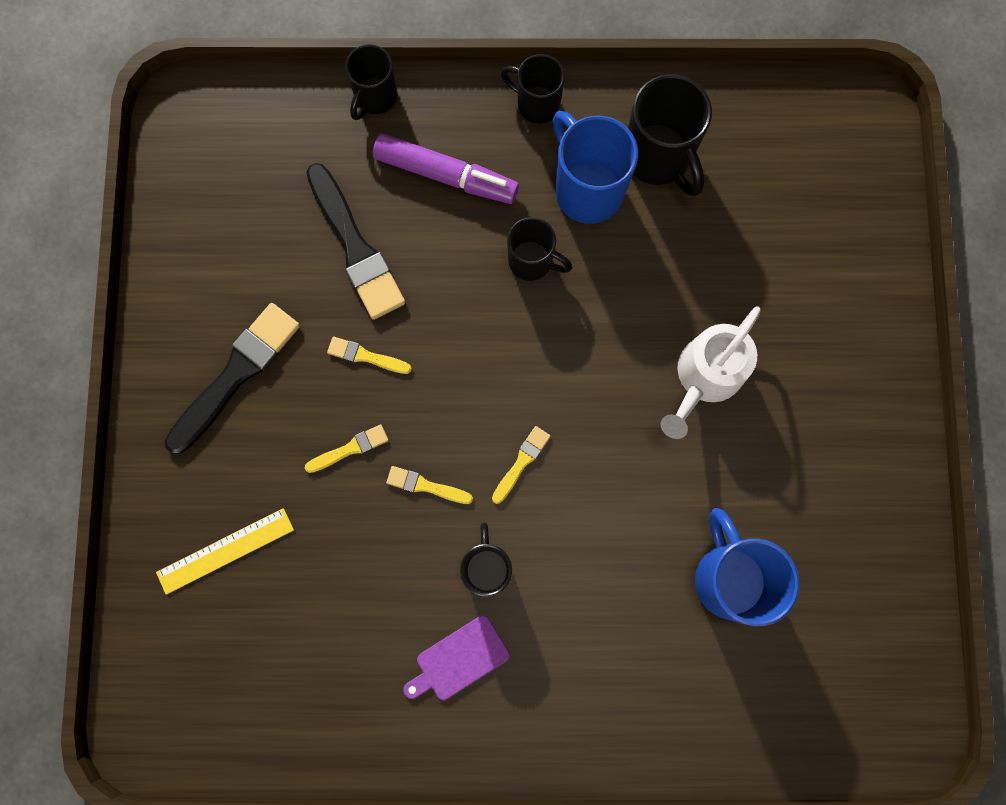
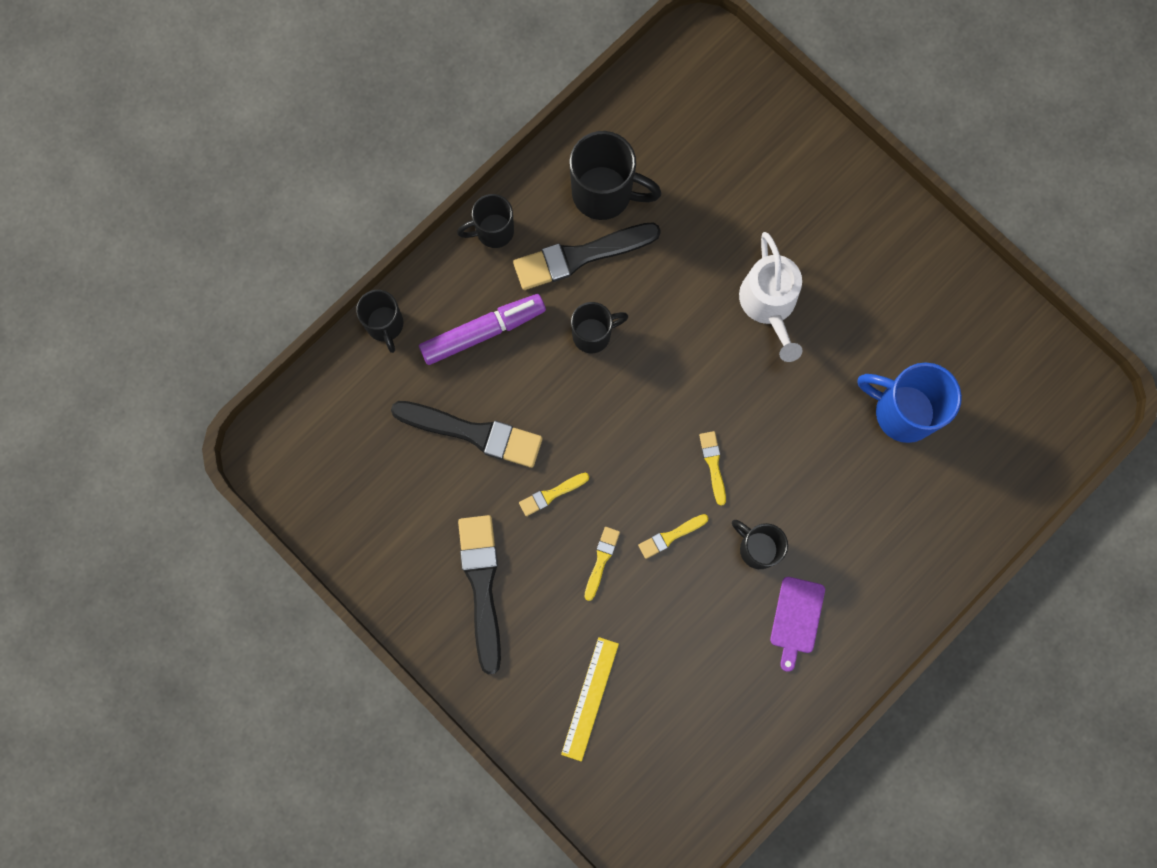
camera: 45 degrees left, 0 degrees up
(587, 189) = (580, 256): blue mug -> black brush

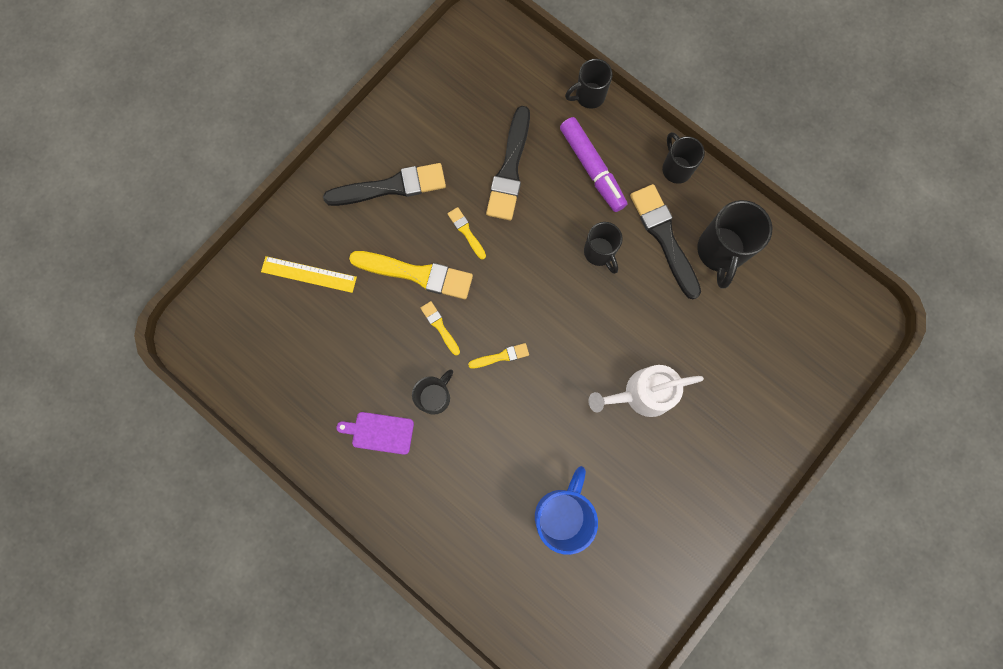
camera: 85 degrees right, 0 degrees up
(601, 560) = (417, 274): yellow brush -> yellow brush, size x2.07

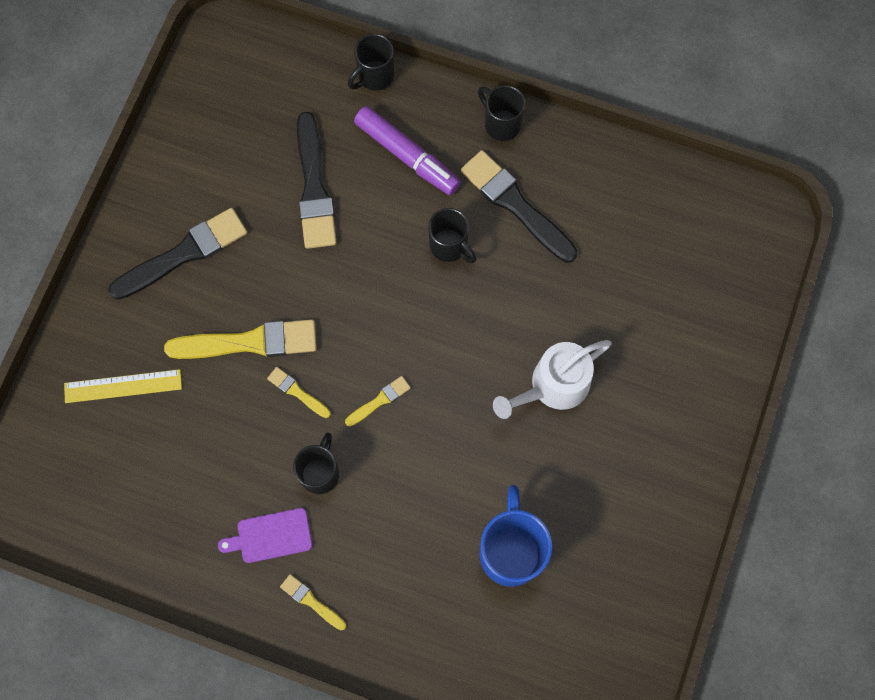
camera: 20 degrees left, 5 degrees down
(466, 232) = (289, 275): yellow brush -> yellow brush (311, 601)
(720, 252) = (583, 200): black mug -> none

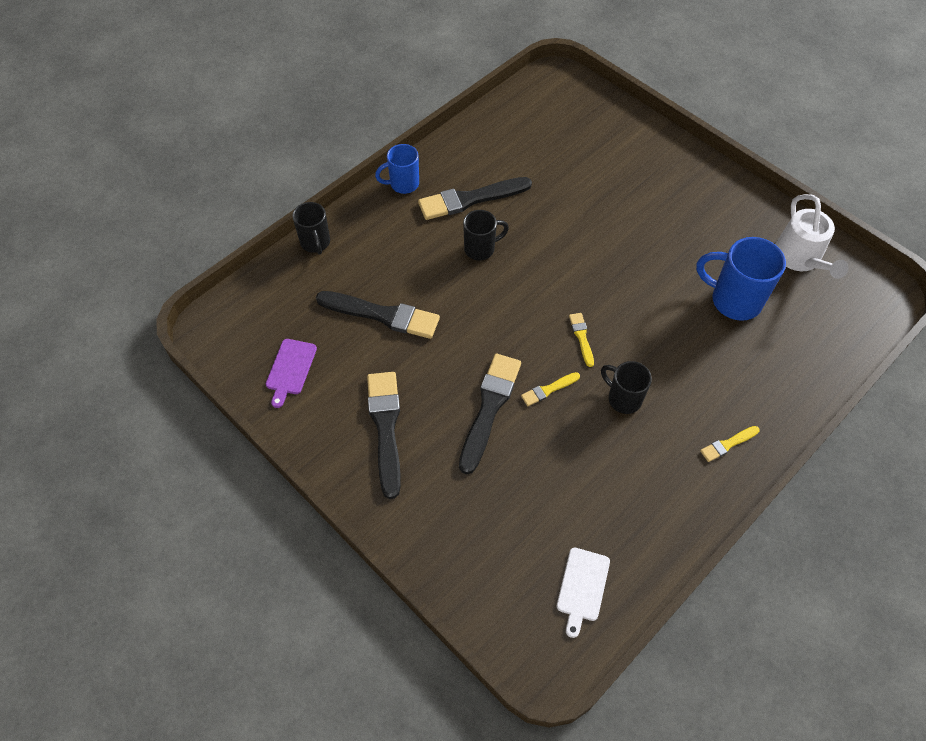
camera: 65 degrees left, 15 degrees down
(91, 509) = (582, 587): none -> white cutting board
(123, 386) = (480, 519): yellow ruler -> none
(249, 342) = (489, 408): yellow brush -> black brush
(270, 536) = (662, 453): purple cutting board -> purple cutting board (290, 369)
(407, 156) = (393, 247): purple marker -> none
(501, 124) = (403, 184): black mug -> blue mug
(553, 386) = (619, 229): white watering can -> white watering can (800, 258)

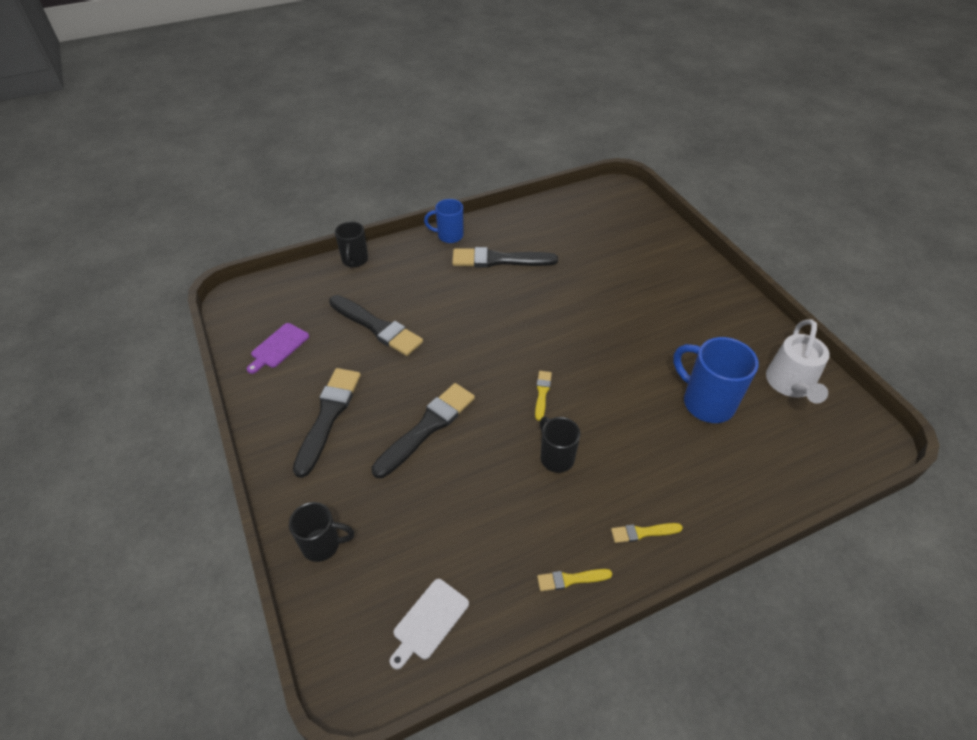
camera: 20 degrees right, 10 degrees down
(481, 249) = (488, 299): black mug -> black mug (323, 545)
(548, 390) = (489, 428): yellow brush -> yellow brush (570, 579)

